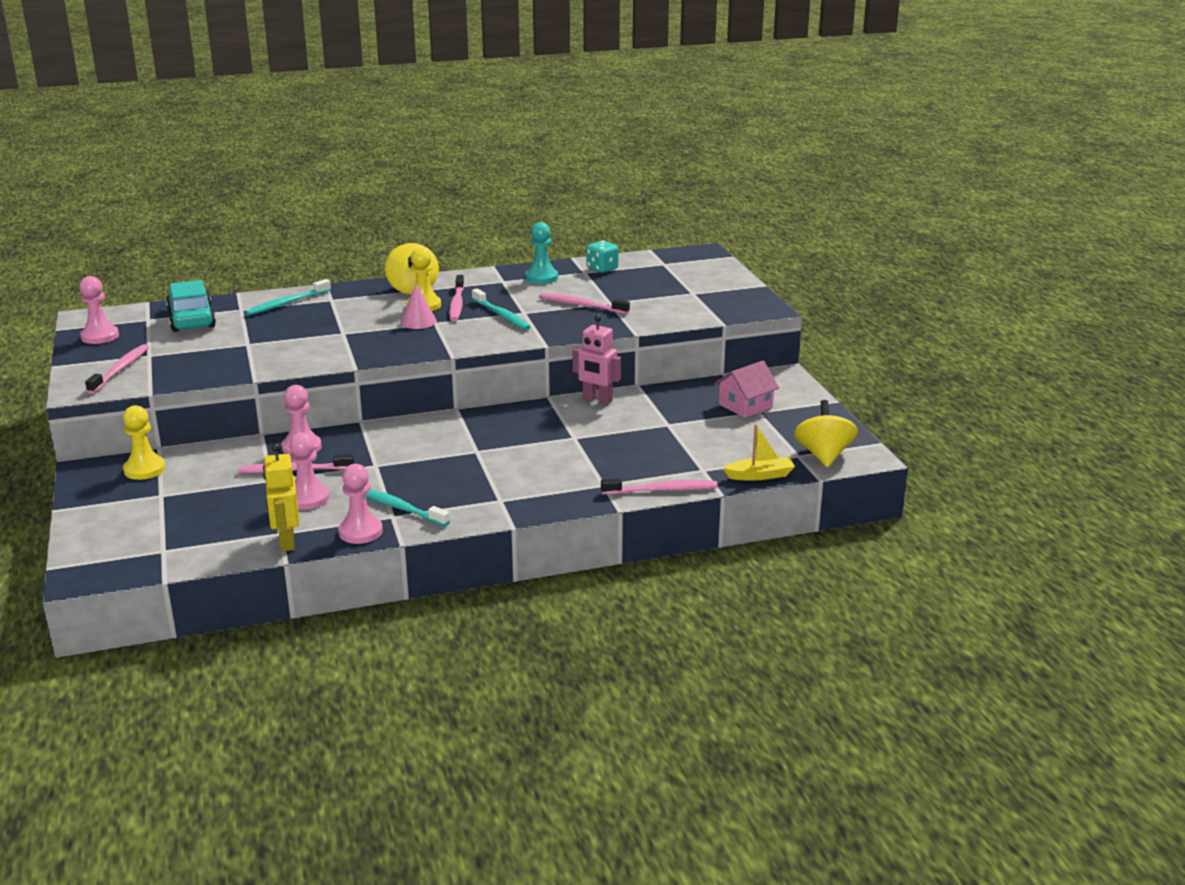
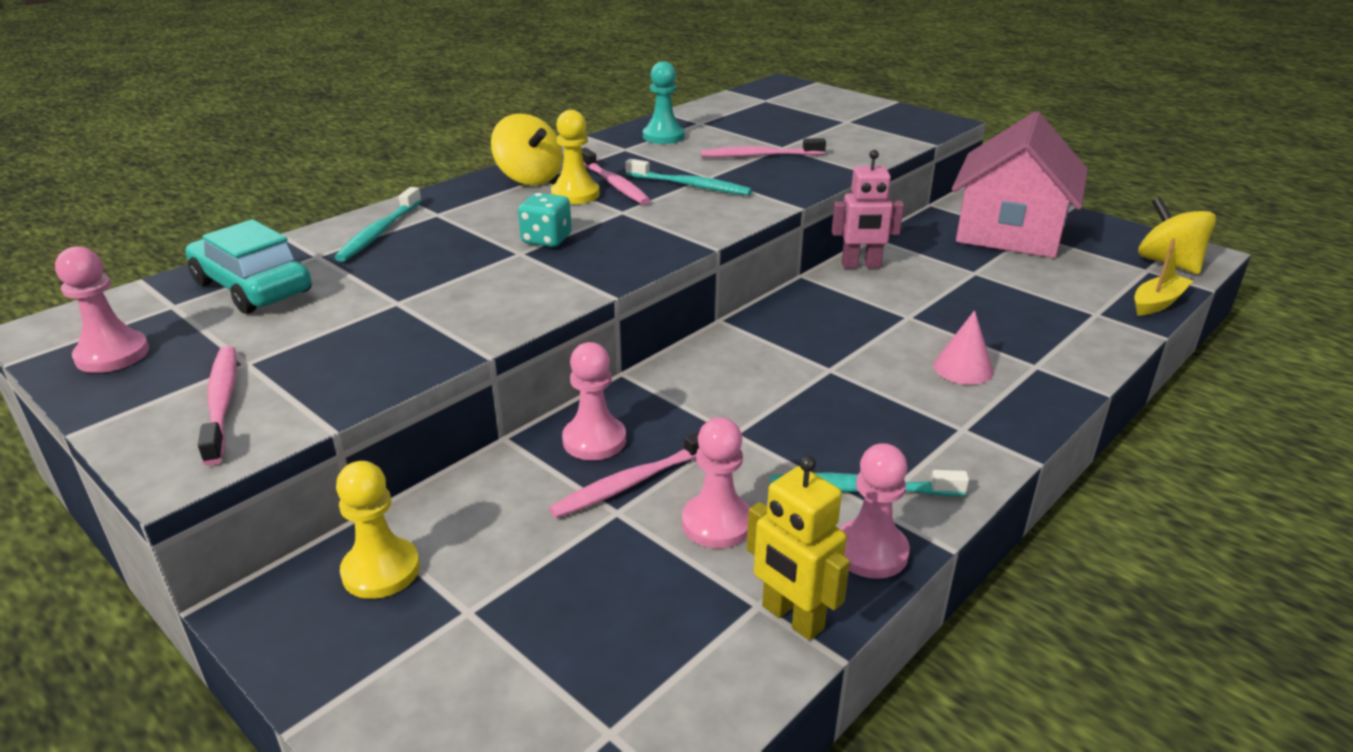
camera: 30 degrees left, 5 degrees up
(418, 321) = (600, 215): pink cone -> pink cone (963, 368)
(602, 269) = (712, 116): turquoise dice -> turquoise dice (546, 240)
(662, 490) = (1104, 352): pink toothbrush -> none
(745, 406) = (1010, 232): pink house -> pink house, size x2.03

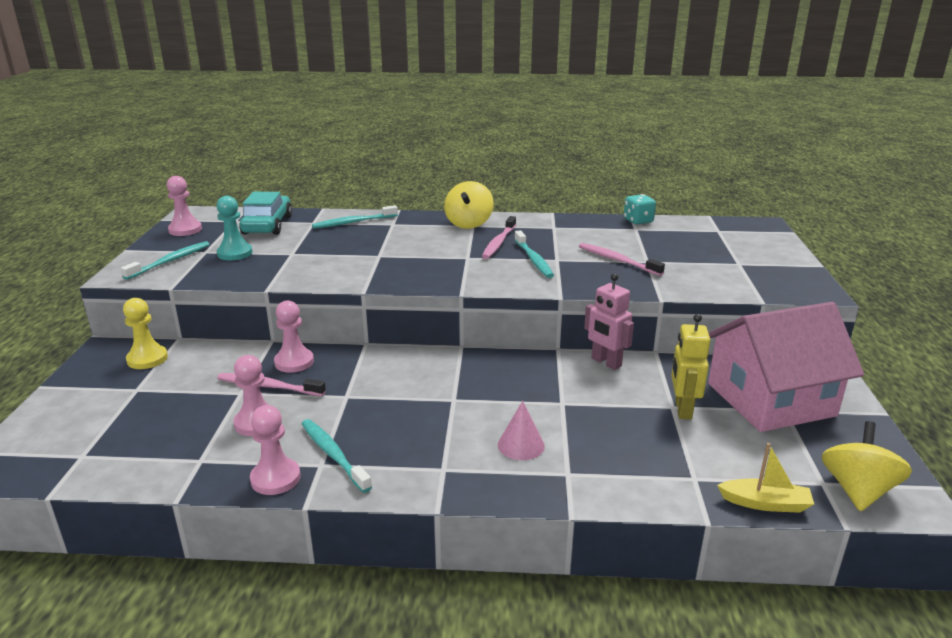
camera: 50 degrees right, 5 degrees down
(222, 402) = (170, 261): pink toothbrush -> turquoise toothbrush
(546, 240) = (402, 255): turquoise dice -> turquoise dice (638, 221)
(575, 194) = (468, 240): yellow pawn -> none
(663, 136) = (591, 228): turquoise pawn -> turquoise pawn (235, 253)
(792, 618) = (197, 474): yellow robot -> yellow robot (682, 409)

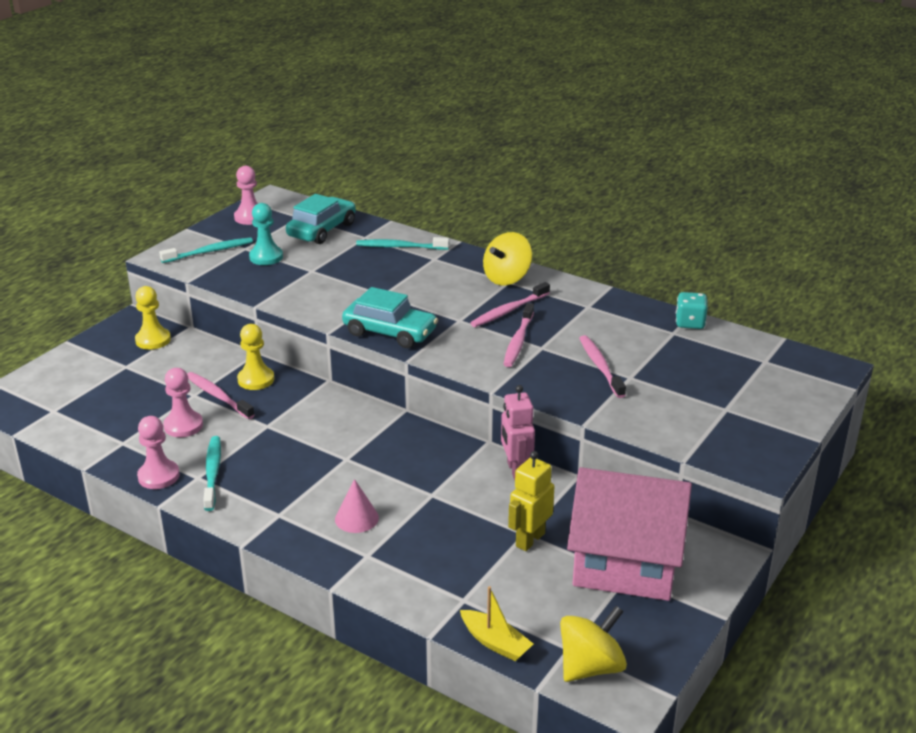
camera: 30 degrees right, 5 degrees up
(294, 362) = (256, 379): pink pawn -> yellow pawn
(419, 279) = (390, 332): none -> turquoise car
(533, 260) = (518, 341): turquoise toothbrush -> pink toothbrush

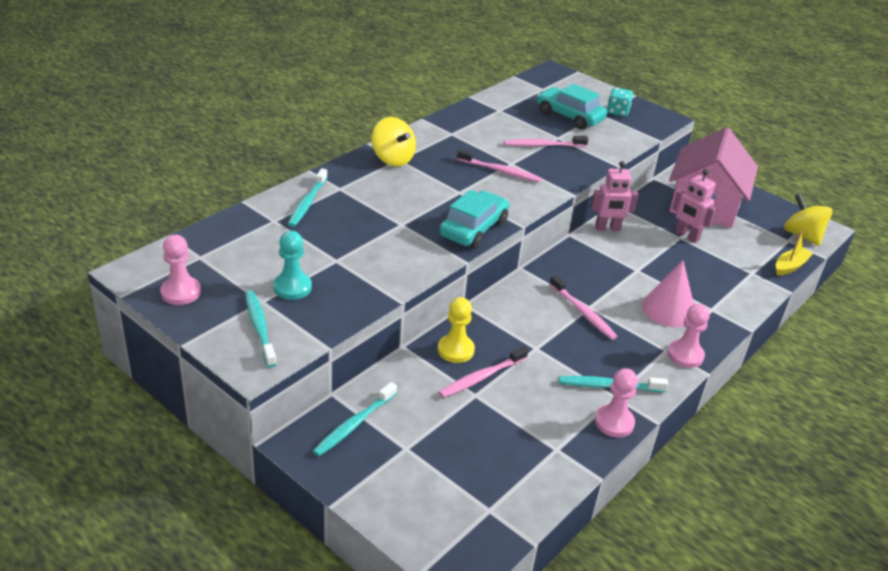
camera: 85 degrees left, 5 degrees up
(153, 340) = (354, 424): yellow pawn -> turquoise toothbrush
(183, 426) = (531, 403): pink pawn -> pink pawn (685, 355)
(322, 230) = (243, 245): turquoise car -> turquoise car (569, 116)
(356, 518) = (668, 309): pink cone -> pink cone, size x1.54
(508, 311) = (450, 167): pink toothbrush -> pink toothbrush (583, 313)
(529, 539) = (686, 236): yellow robot -> pink robot
(690, 323) = (487, 101): turquoise dice -> turquoise dice (617, 112)

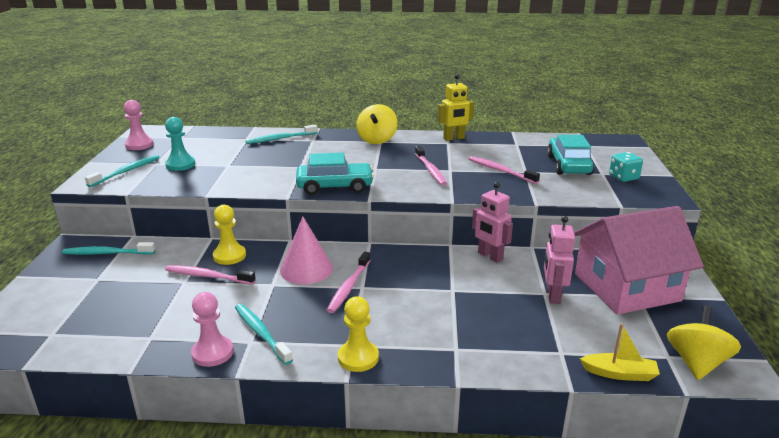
camera: 55 degrees right, 10 degrees down
(446, 126) = (454, 138): none -> yellow robot
(668, 309) = (417, 325): pink cone -> pink cone (306, 269)
(685, 355) = (358, 358): pink pawn -> yellow pawn

